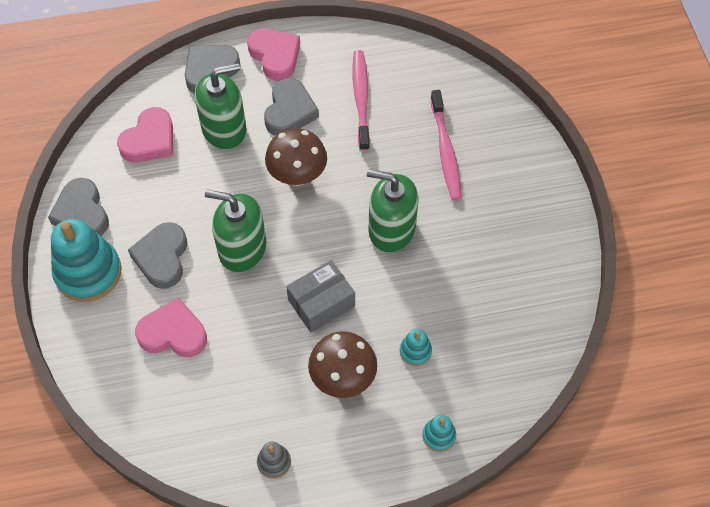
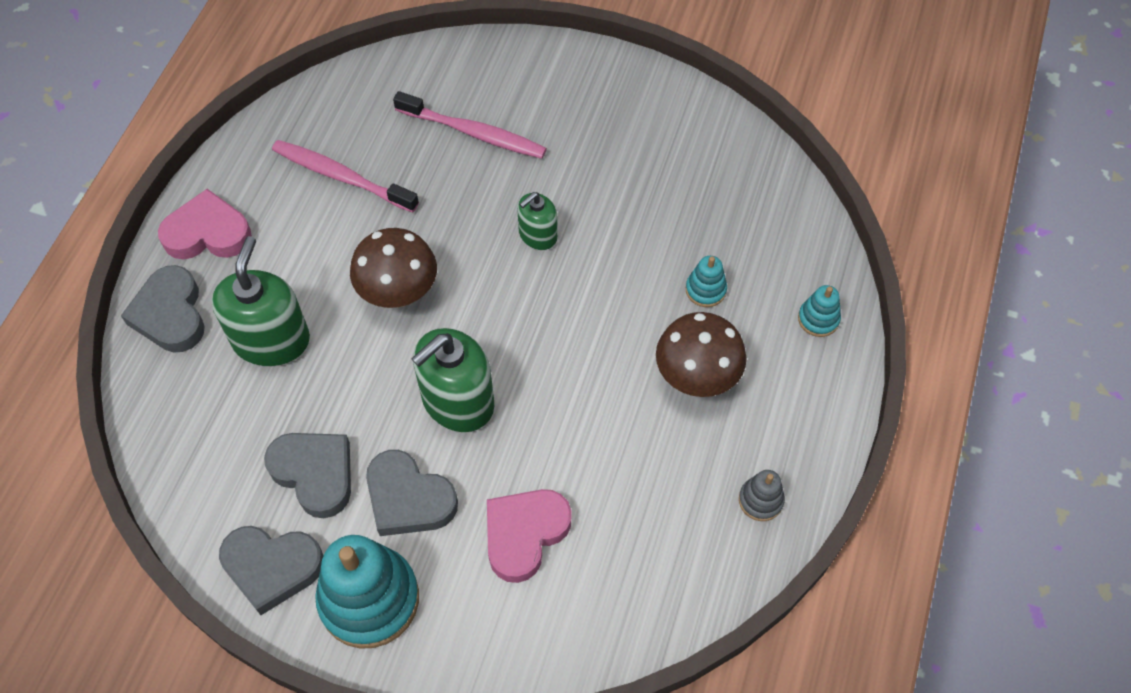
camera: 60 degrees left, 0 degrees up
(149, 140) = (221, 433): pink heart -> none
(289, 111) = (301, 257): grey heart -> grey heart (314, 474)
(321, 303) = (587, 352): grey box -> none
(391, 229) = (537, 235): green soap dispenser -> green soap dispenser, size x0.57

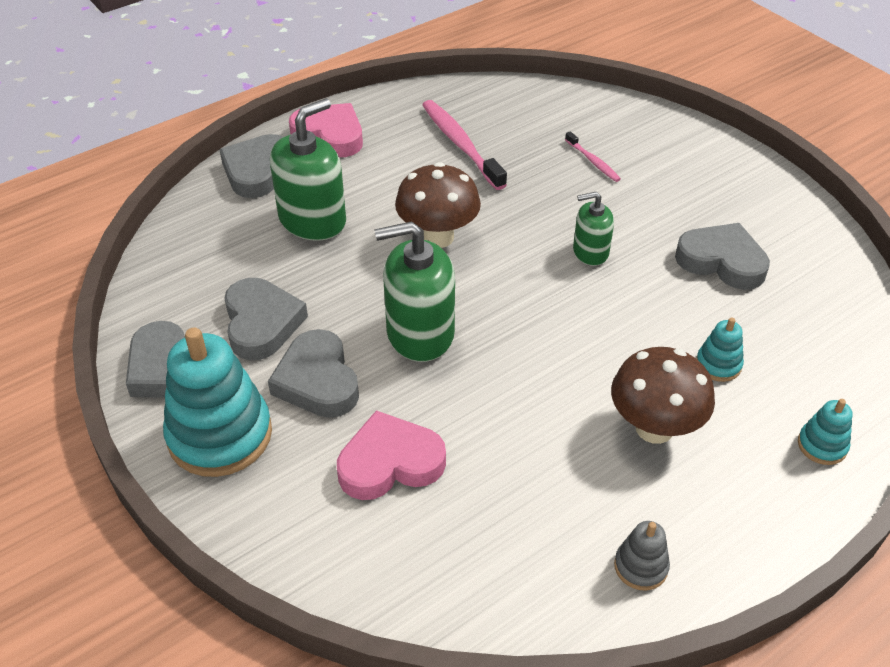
camera: 35 degrees right, 15 degrees down
(474, 133) = (593, 161): pink toothbrush -> pink toothbrush, size x0.52
(646, 184) = (722, 261): none -> grey heart

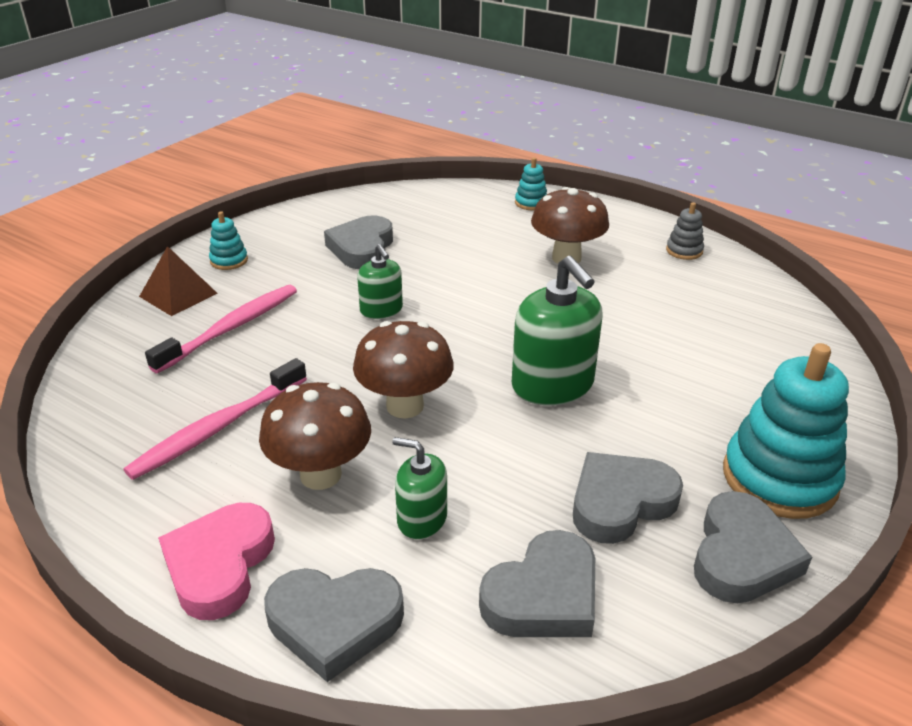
camera: 110 degrees left, 10 degrees down
(312, 220) = (422, 519): green soap dispenser -> green soap dispenser, size x0.57
(317, 381) = (661, 433): grey heart -> grey heart (543, 595)
(383, 183) = (320, 475): none -> brown mushroom
(390, 463) = (707, 366): pink heart -> none
(593, 161) = (231, 328): pink toothbrush -> pink toothbrush, size x1.93
(660, 138) = (178, 294): none -> brown pyramid
(718, 365) = (484, 240): turquoise stacking toy -> turquoise stacking toy (229, 260)

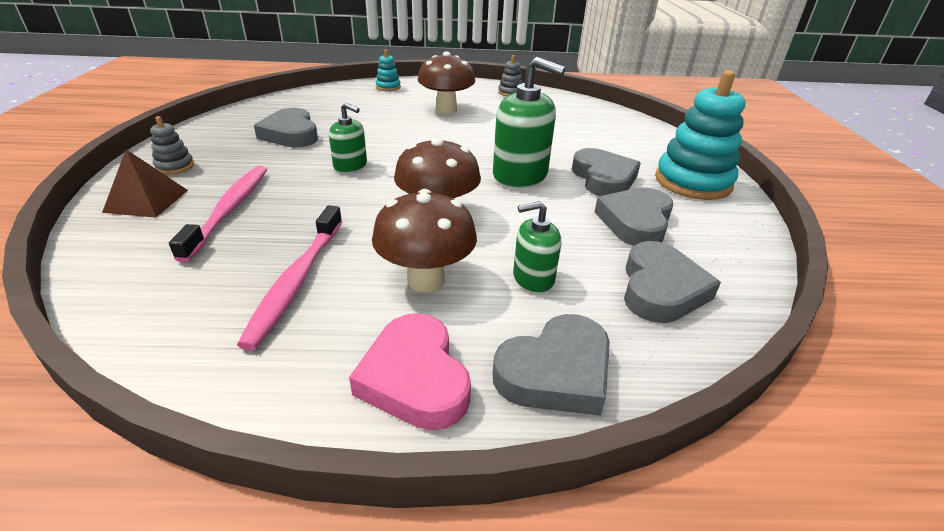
camera: 35 degrees left, 0 degrees up
(229, 260) = (175, 166): turquoise stacking toy -> grey stacking toy
(742, 555) = (725, 224): grey heart -> grey heart (603, 178)

